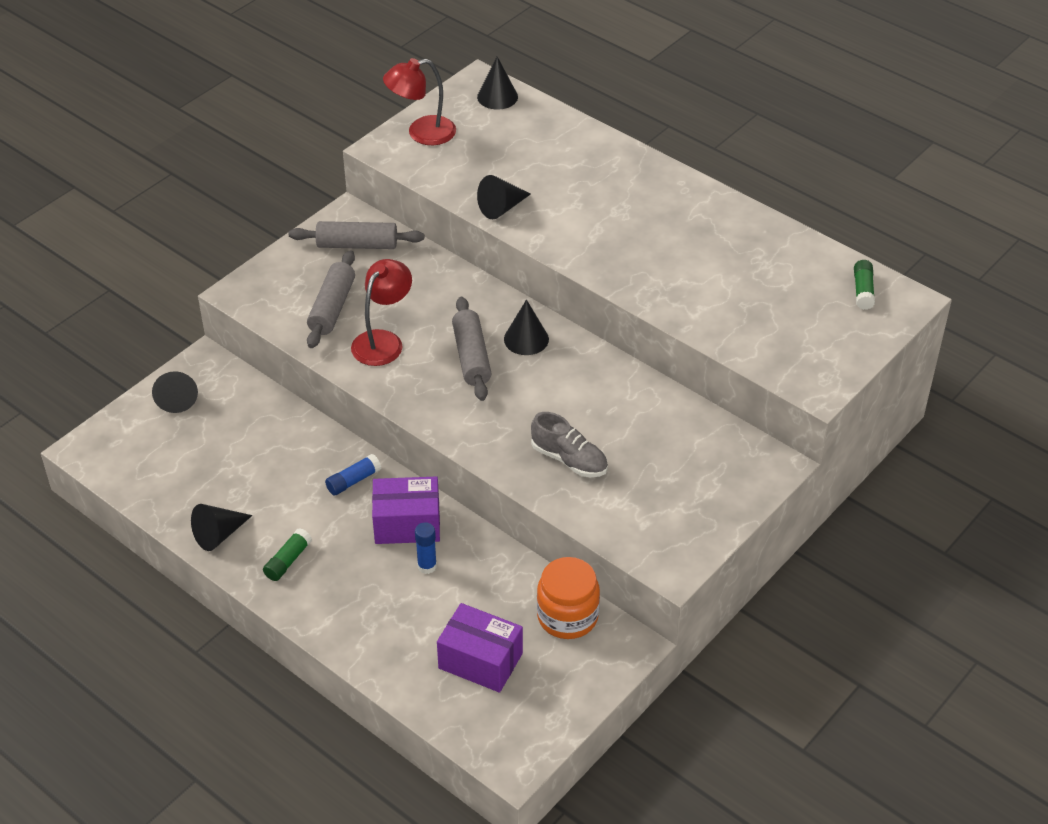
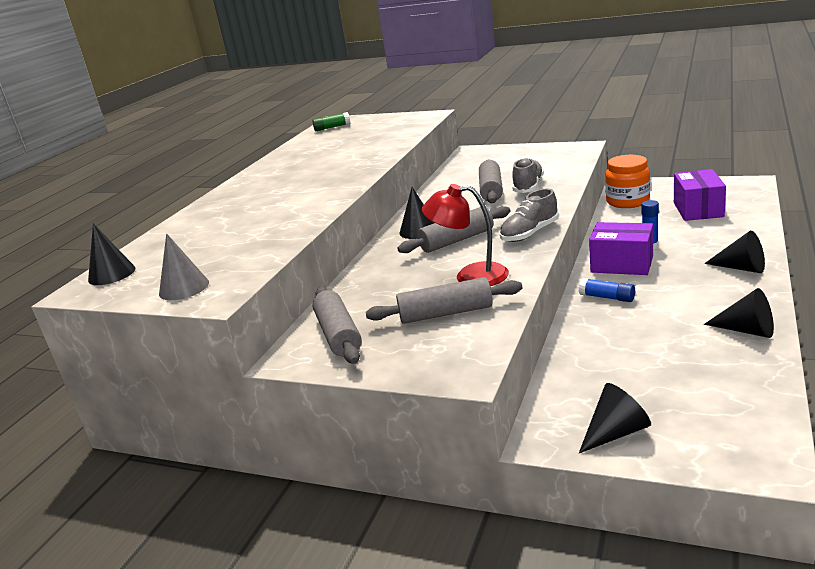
camera: 105 degrees left, 20 degrees down
(288, 561) = (723, 291): green glue stick -> none
(407, 524) = (622, 264): purple box -> purple box turned 45 degrees counterclockwise
(422, 133) = (184, 288): red lamp -> grey cone
(435, 409) = (529, 233): none -> grey shoe
(501, 208) = (298, 223): black cone -> black cone (741, 268)
(591, 428) = (491, 190): none -> grey rolling pin

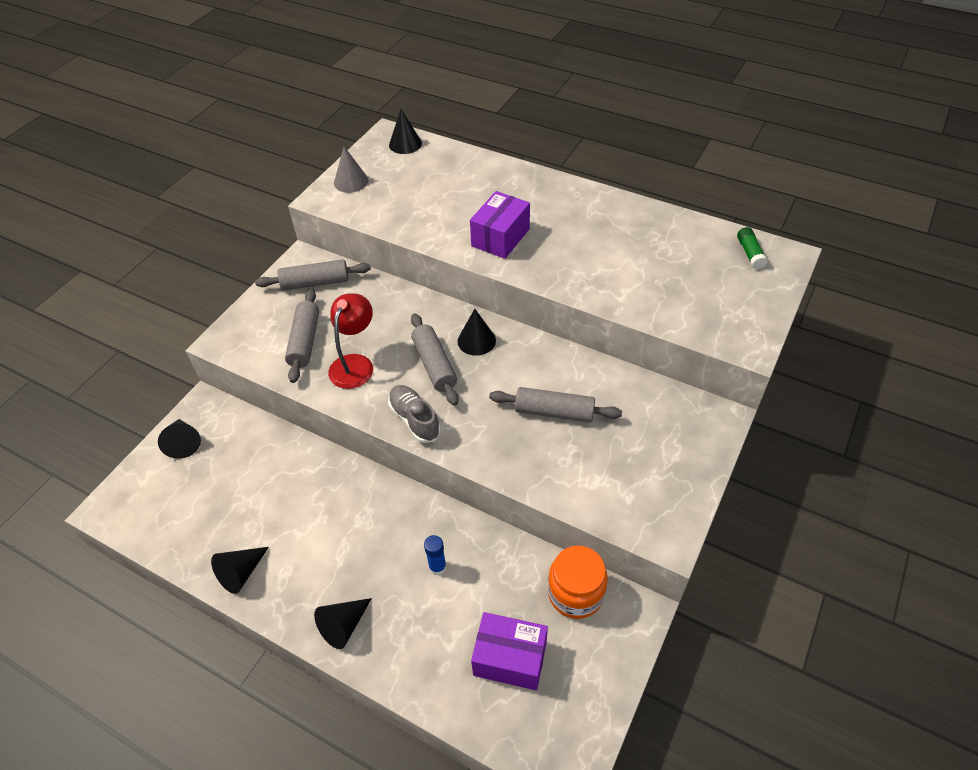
camera: 95 degrees right, 25 degrees up
(528, 187) = (544, 446): grey shoe -> none
(607, 297) = (353, 494): blue glue stick -> none
(622, 264) = (410, 527): purple box -> purple box (500, 237)

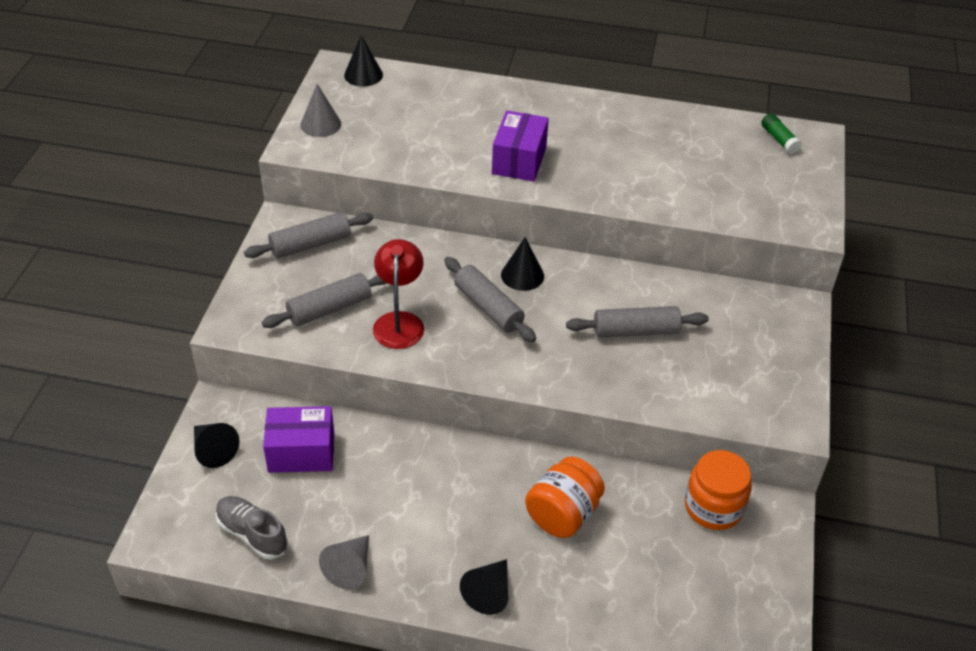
camera: 20 degrees left, 5 degrees down
(241, 573) = (350, 568): black cone -> grey cone
(304, 341) = (329, 308): grey rolling pin -> grey rolling pin turned 75 degrees clockwise
(414, 419) = (492, 365): grey shoe -> grey shoe (252, 534)
(437, 567) = (563, 514): blue glue stick -> orange jar
(510, 658) = (674, 581): purple box -> purple box (301, 452)

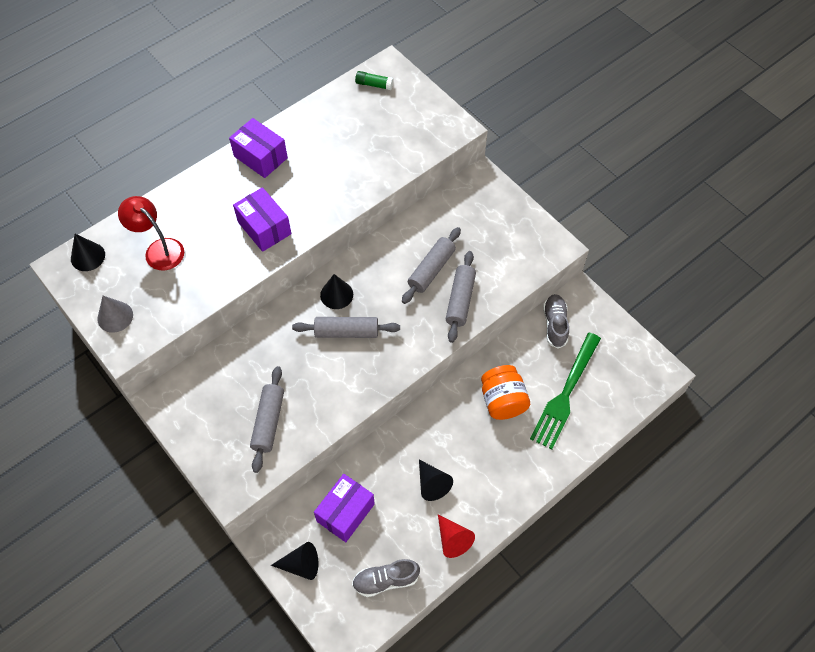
camera: 50 degrees left, 15 degrees up
(310, 244) = (198, 396): grey rolling pin -> grey rolling pin (460, 300)
(350, 568) = (453, 539): grey cone -> red cone
(399, 322) = (315, 389): red lamp -> red lamp (159, 249)
(489, 592) = (524, 476): black cone -> black cone (432, 484)
(593, 114) = (260, 157): none -> purple box
(635, 572) = (565, 393): none -> green fork
(713, 507) = (555, 324): orange jar -> grey shoe

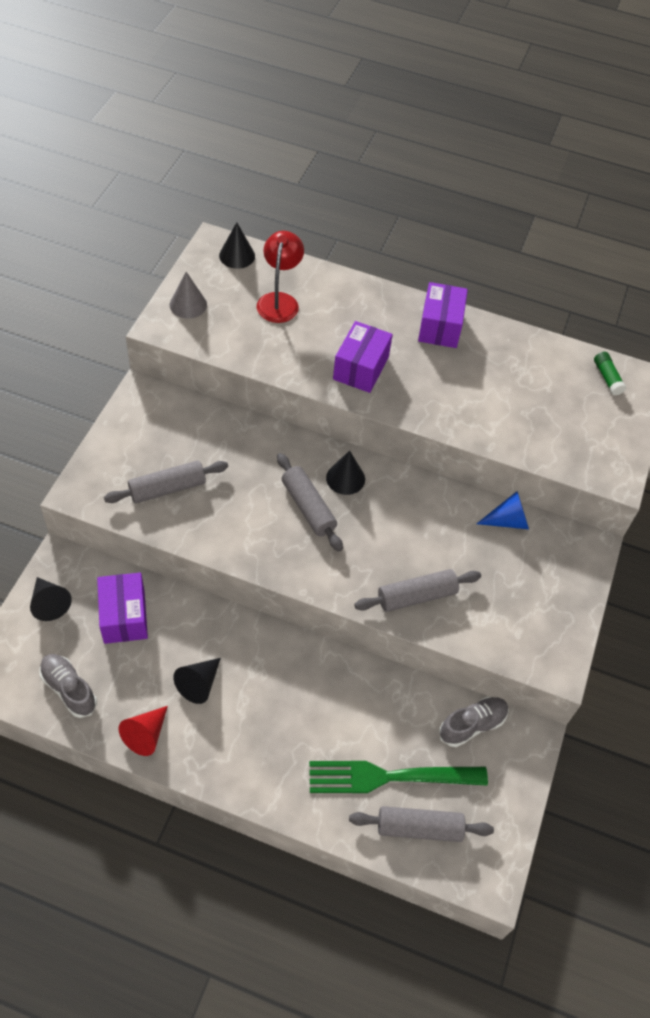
camera: 55 degrees right, 5 degrees down
(345, 512) = (124, 616): purple box -> purple box turned 75 degrees clockwise
(431, 270) = (435, 551): grey rolling pin -> grey rolling pin (419, 828)
(434, 213) = (508, 521): none -> blue cone
(502, 401) = (339, 711): orange jar -> none

